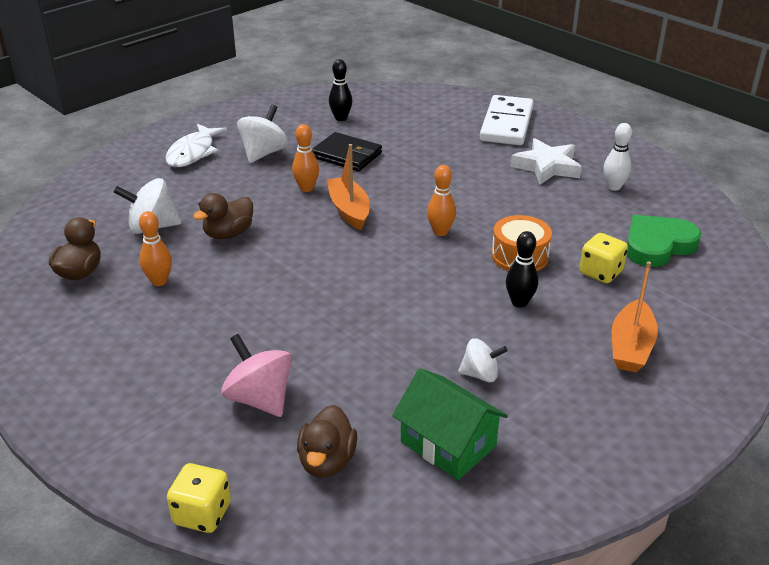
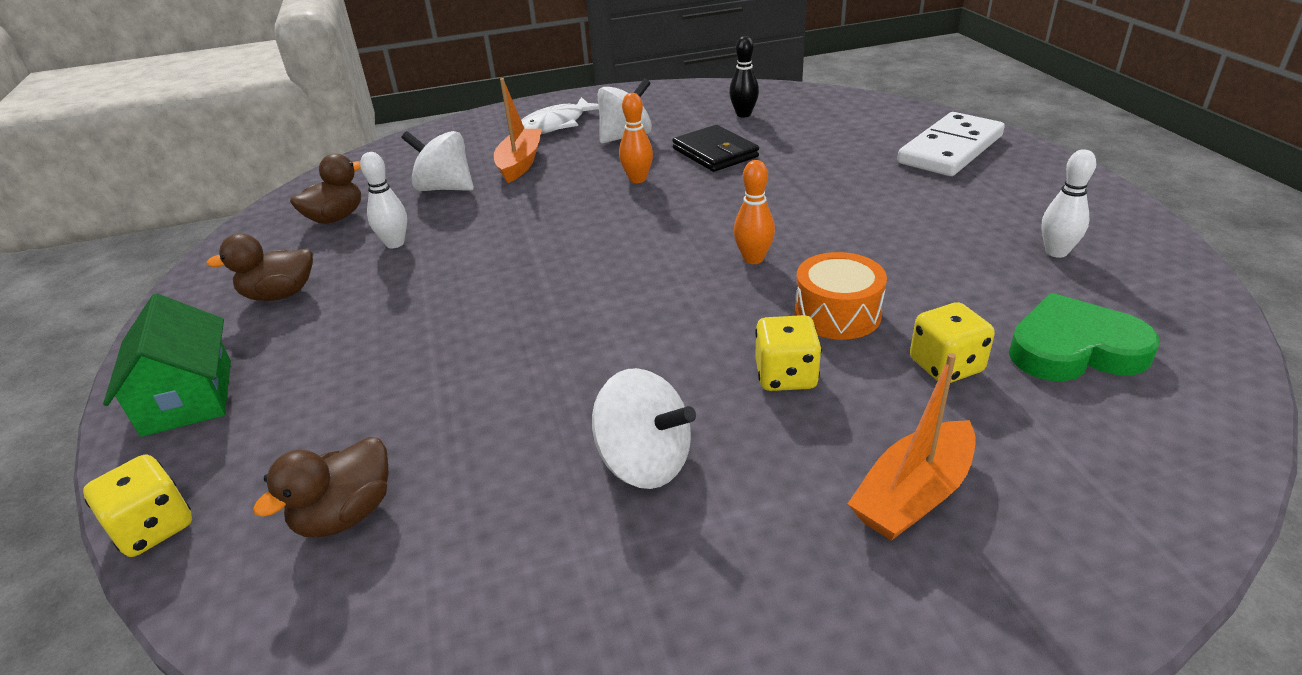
camera: 30 degrees right, 0 degrees up
(159, 281) = (395, 243): orange bowling pin -> white bowling pin
(228, 234) = (510, 210): brown duck -> brown duck (280, 295)
(260, 399) = (356, 404): pink spinning top -> none
(349, 210) = (663, 211): orange boat -> orange boat (520, 163)
(448, 444) = (512, 550): green house -> green house (188, 397)
(480, 374) = (644, 462): white spinning top -> white spinning top, size x1.58
(519, 302) = (785, 376): black bowling pin -> yellow dice
(547, 167) = (969, 208): white star -> none

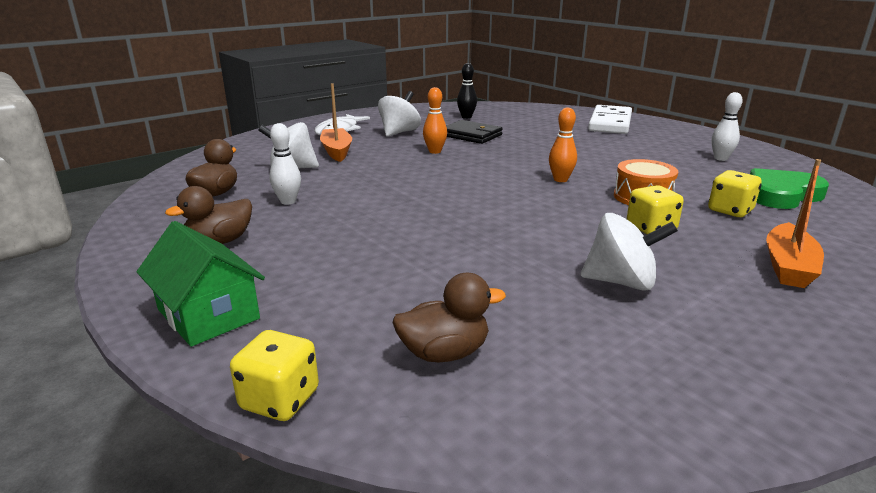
camera: 25 degrees left, 10 degrees down
(345, 514) = (444, 353): brown duck -> brown duck turned 120 degrees counterclockwise

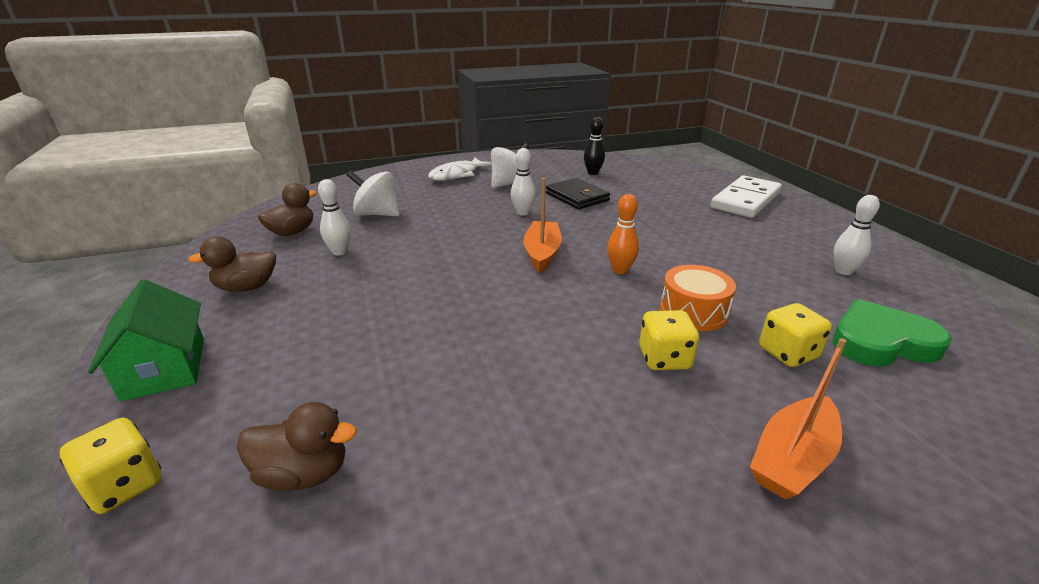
camera: 20 degrees right, 5 degrees up
(337, 151) = (433, 199): orange boat -> orange boat (542, 253)
(435, 151) = (523, 213): orange bowling pin -> white bowling pin
(621, 282) = (562, 428): white spinning top -> none

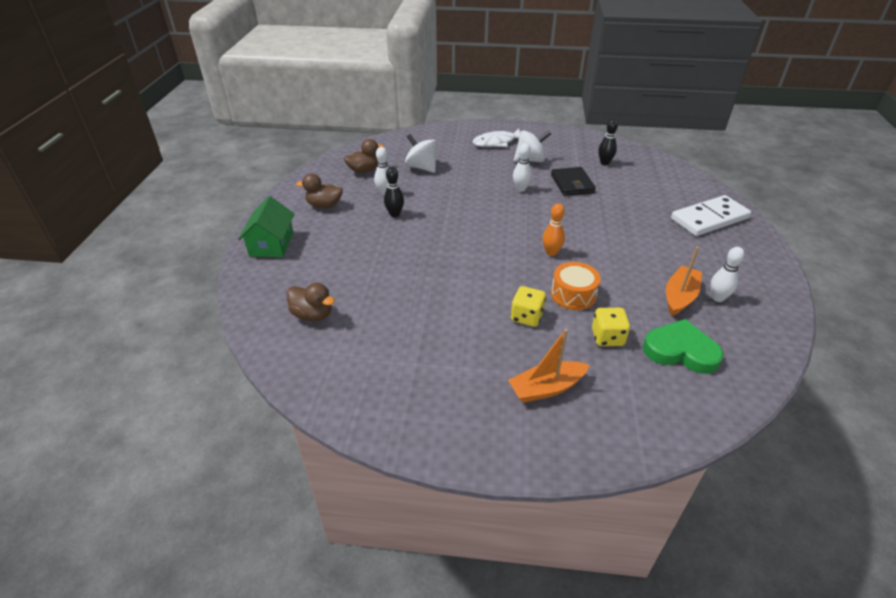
camera: 25 degrees right, 10 degrees up
(125, 485) = (243, 296): yellow dice -> none
(371, 274) = (395, 214): none -> black bowling pin
(542, 253) = (509, 226): orange boat -> orange boat (679, 297)

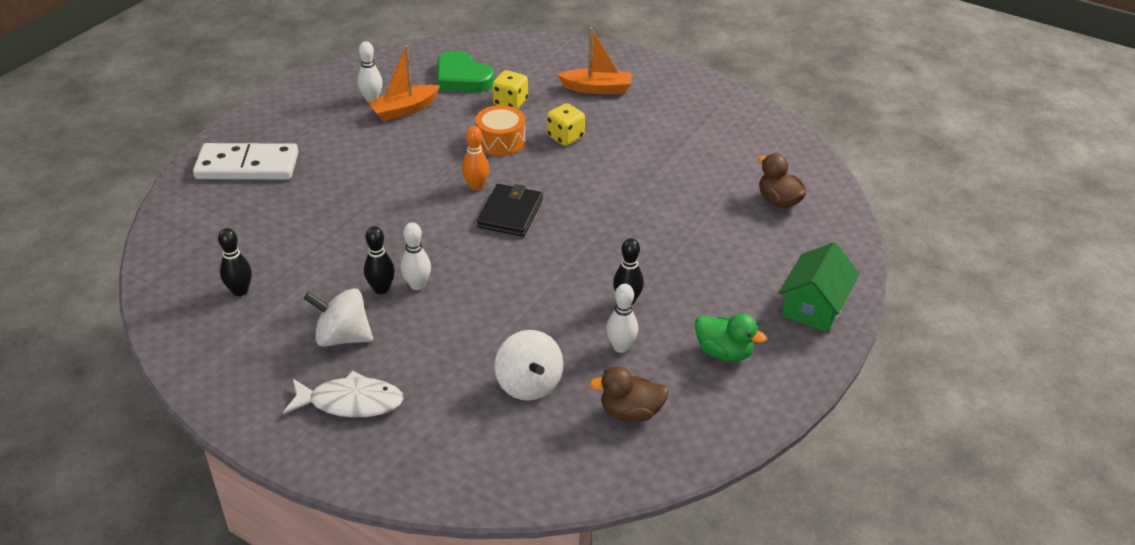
camera: 155 degrees left, 0 degrees up
(324, 205) = (724, 352): brown duck -> green duck
(537, 182) = (381, 289): none -> black bowling pin
(572, 184) = (337, 269): black wallet -> black wallet (510, 213)

